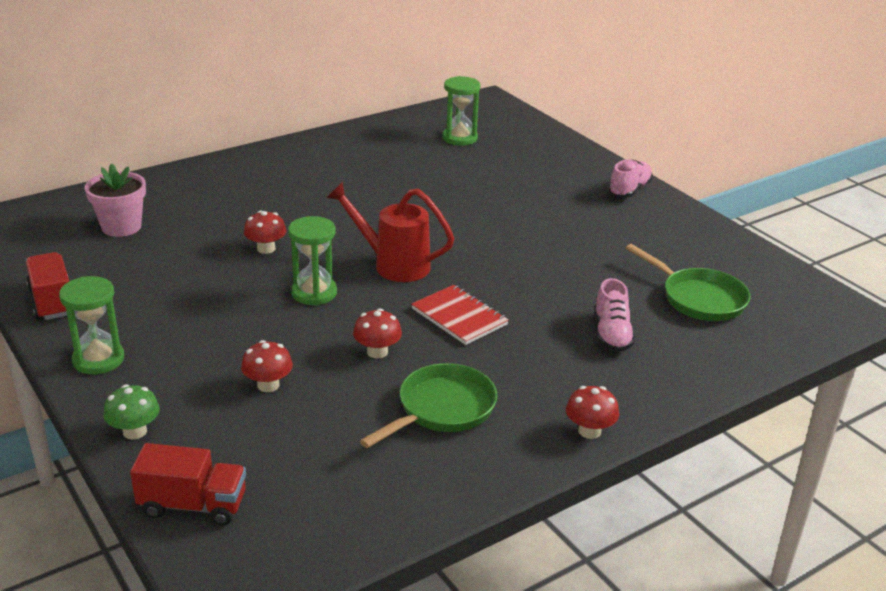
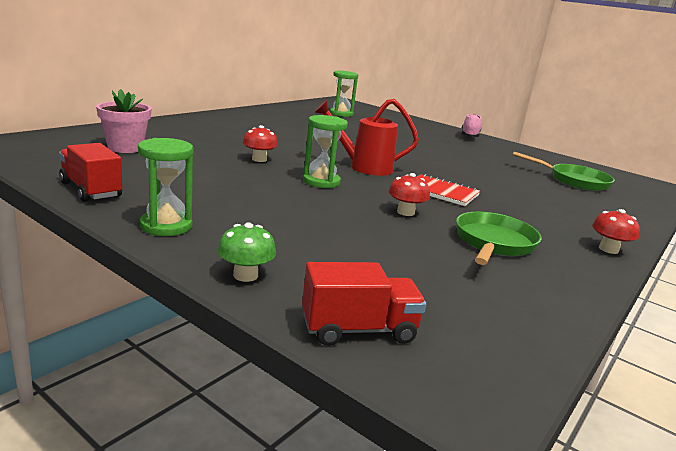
camera: 20 degrees left, 10 degrees down
(268, 385) = (340, 235): red mushroom -> none
(611, 334) = (549, 198): pink shoe -> none

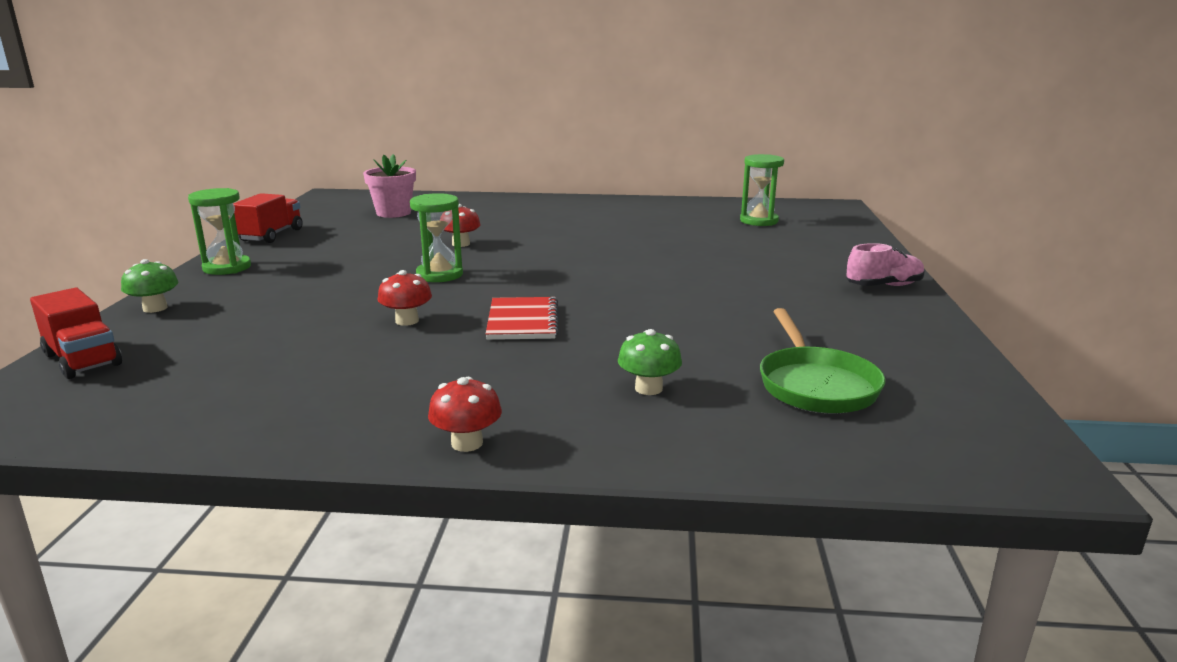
camera: 60 degrees right, 0 degrees up
(364, 167) = (537, 276): red watering can -> none
(493, 243) = (372, 374): green pan -> none
(560, 202) = (648, 388): none -> green mushroom

